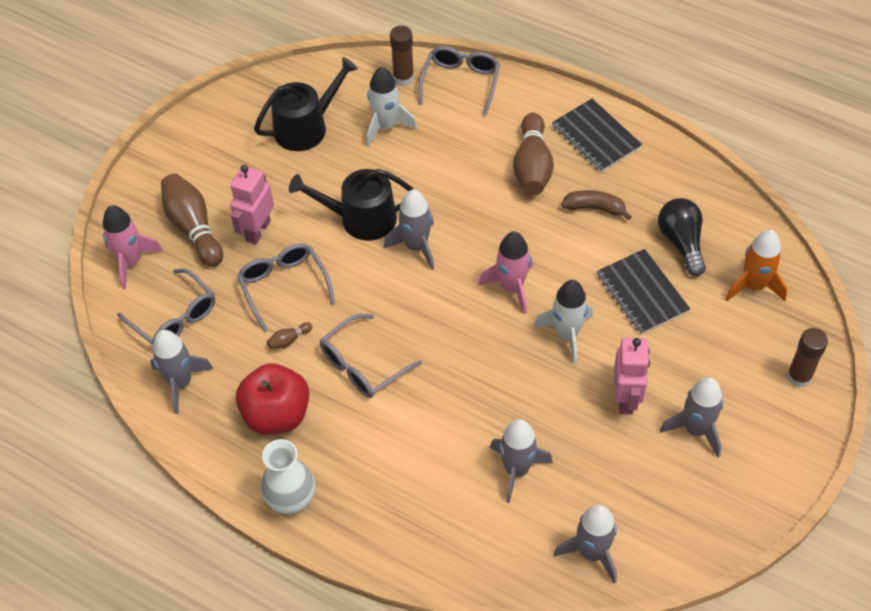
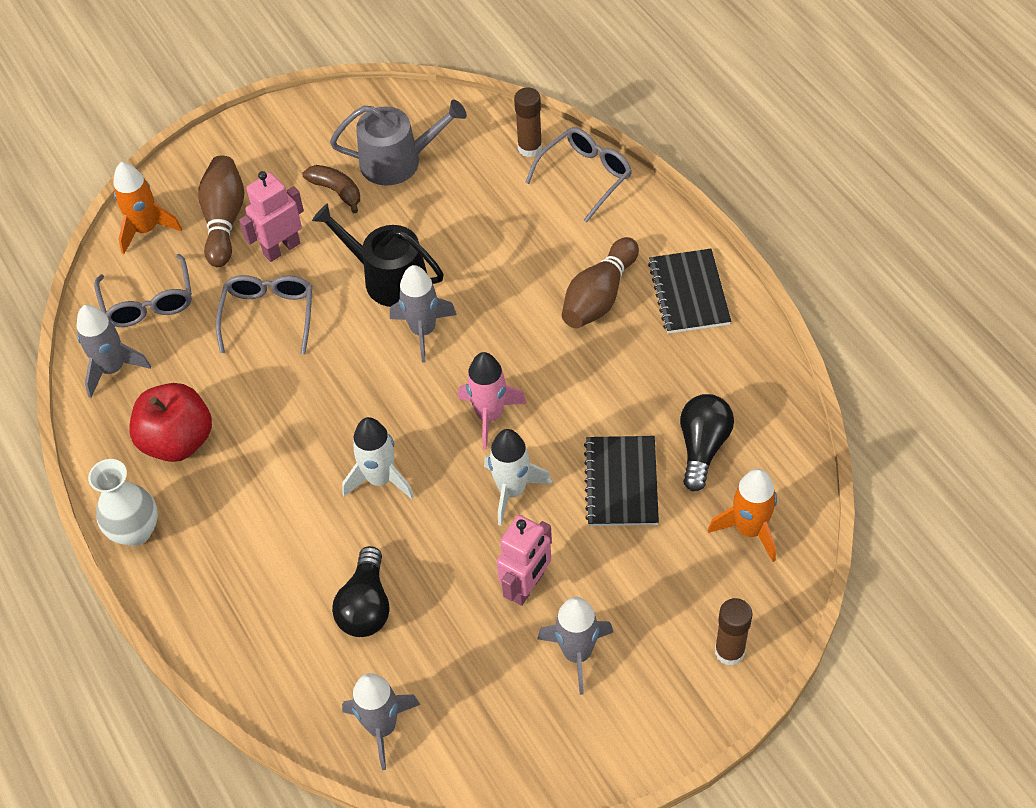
camera: 30 degrees right, 0 degrees up
(131, 262) = (146, 229): pink rocket -> orange rocket
(289, 340) = (238, 372): brown bowling pin -> none
(306, 127) = (398, 161): black watering can -> grey watering can
(363, 365) = (290, 429): grey glasses -> none
(386, 126) = (477, 193): white rocket -> white rocket (380, 479)
(516, 470) = (366, 606): grey rocket -> black light bulb
(594, 208) = (634, 369): brown banana -> brown banana (336, 191)

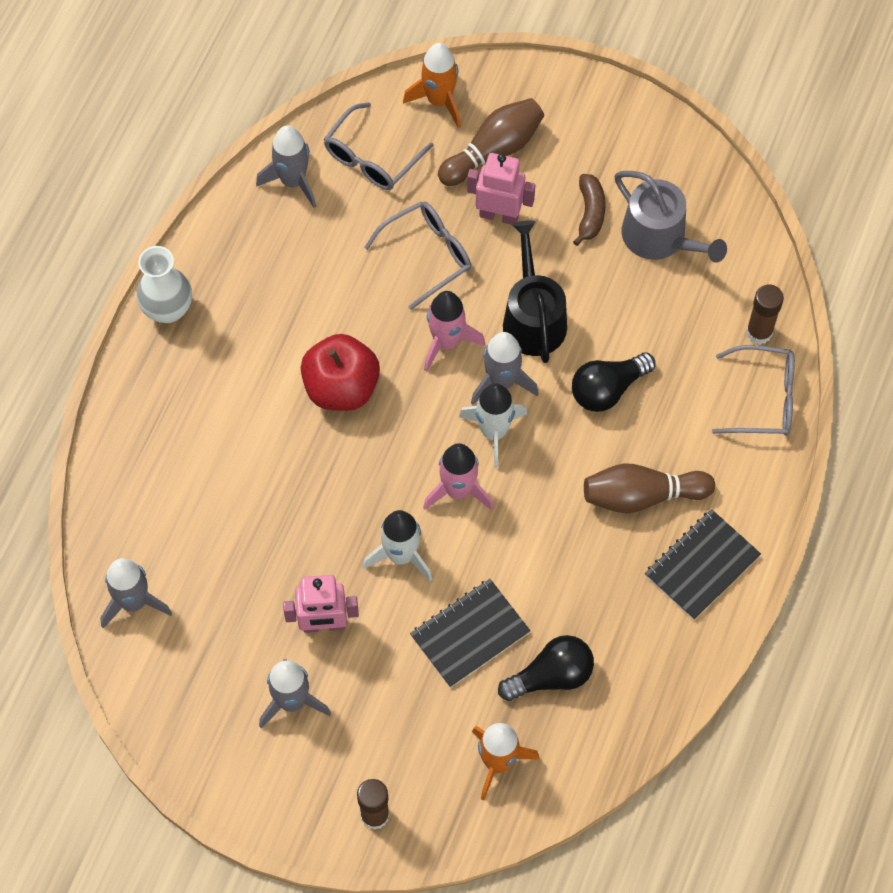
camera: 50 degrees right, 10 degrees up
(178, 441) = (265, 278): red apple -> red apple (341, 387)
(355, 347) = (447, 342): none -> pink rocket
(366, 606) = (223, 519): black light bulb -> black light bulb (607, 389)
(380, 479) = (339, 450): white rocket -> white rocket (494, 432)

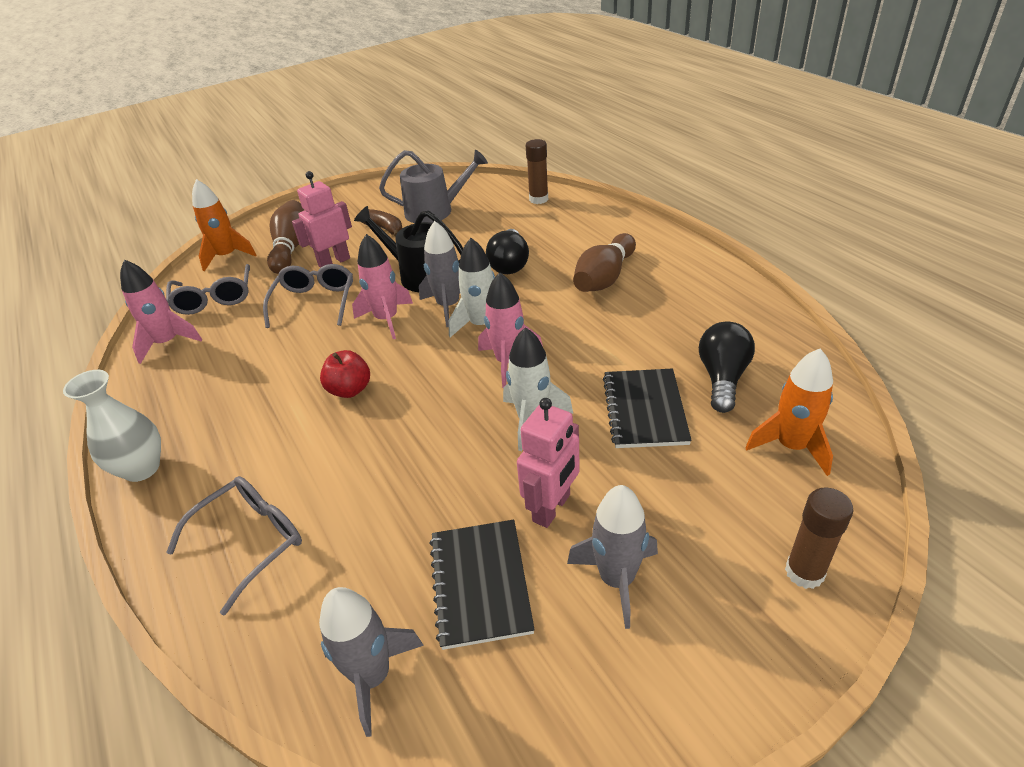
camera: 50 degrees left, 25 degrees down
(293, 181) = (167, 343): grey rocket -> pink rocket
(341, 387) = (350, 390): red apple -> red apple, size x0.61
(702, 566) = (683, 272): black notebook -> black notebook (480, 584)
(763, 399) = (584, 211): grey glasses -> grey glasses (250, 542)

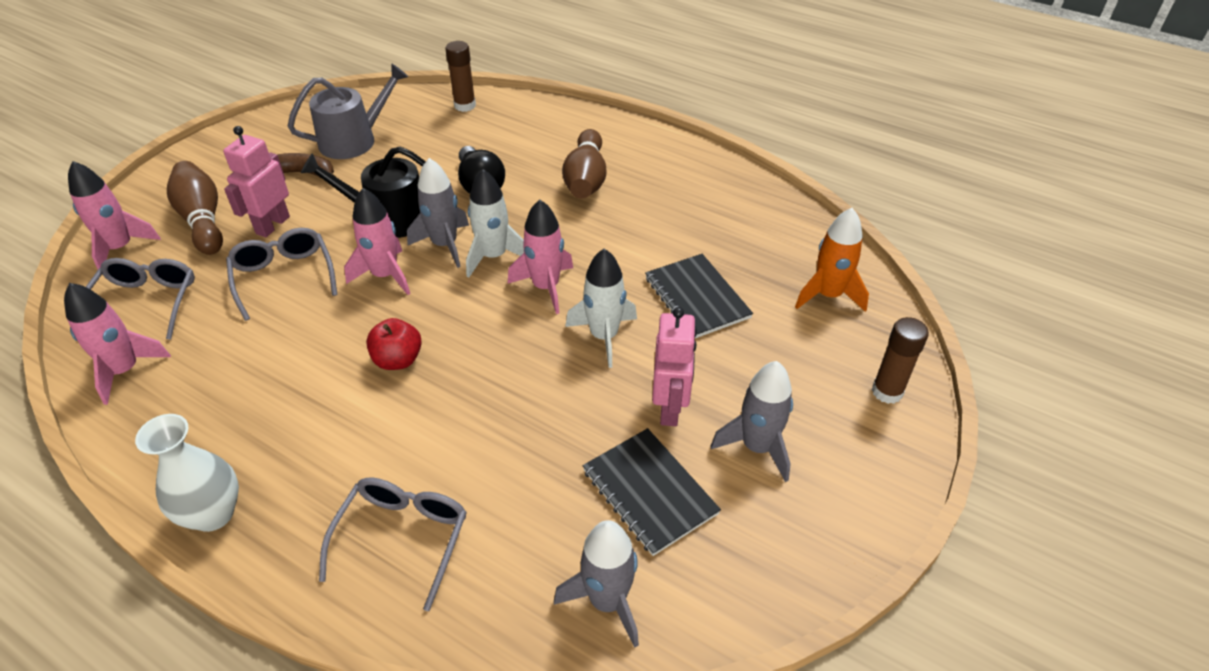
camera: 30 degrees left, 5 degrees up
(214, 298) = (146, 303): grey glasses -> grey glasses turned 135 degrees counterclockwise
(227, 256) = (120, 248): orange rocket -> pink rocket
(722, 378) = (744, 251): black light bulb -> none

